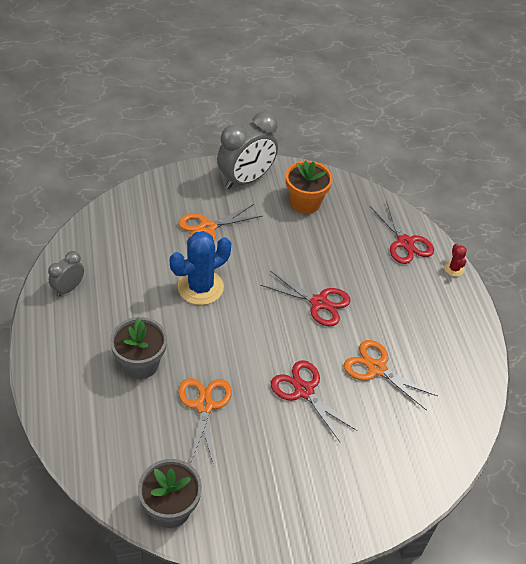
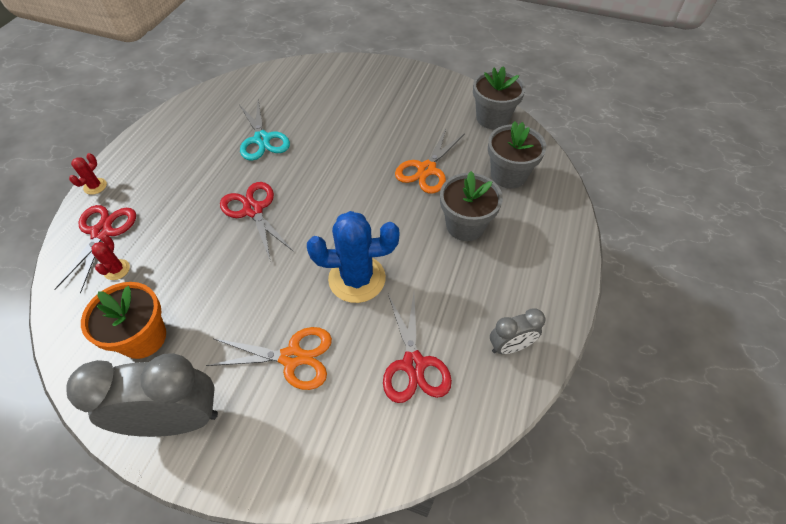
camera: 145 degrees left, 5 degrees up
(123, 435) = (508, 175): none -> grey flower pot
(304, 391) = (336, 147): red scissors -> red scissors (413, 364)
(365, 227) = (117, 270): none -> red cactus
(376, 368) = (262, 139): orange scissors -> turquoise scissors

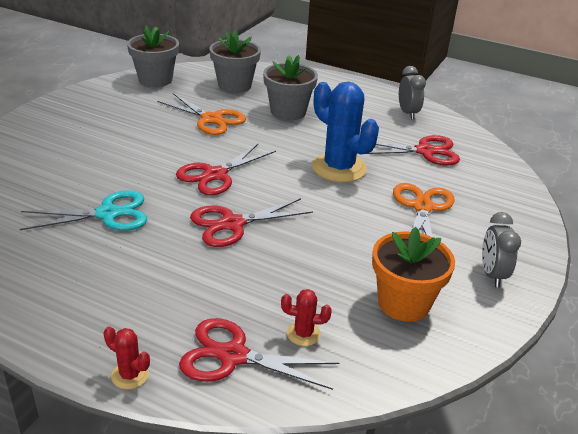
camera: 85 degrees left, 20 degrees down
(177, 419) = (492, 275): grey clock -> grey clock, size x0.52
(326, 188) = (215, 175): none -> red scissors
(357, 279) = (339, 168): blue cactus -> blue cactus turned 45 degrees counterclockwise

